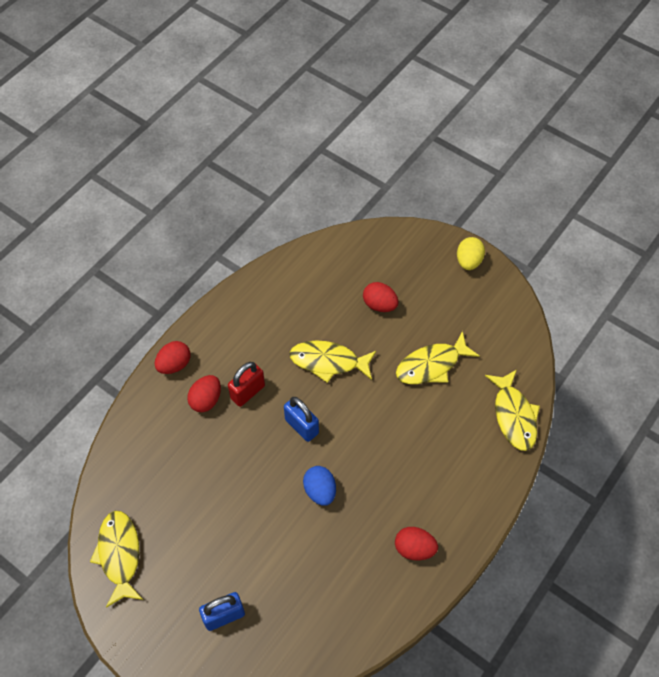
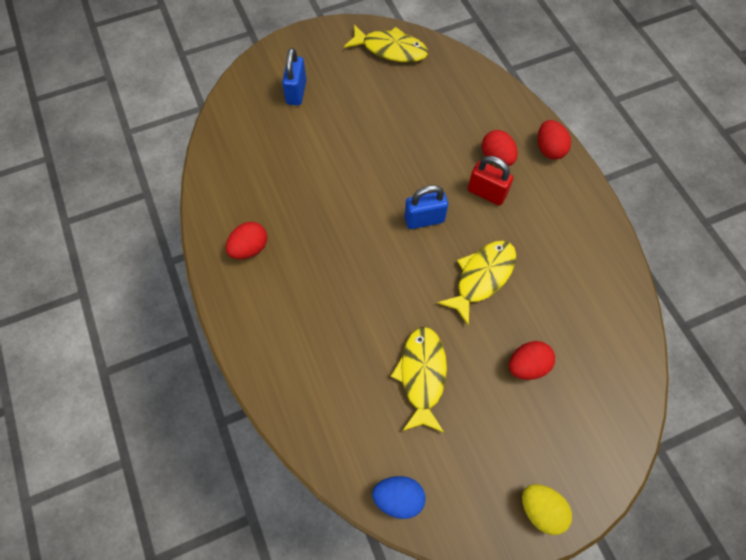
camera: 120 degrees right, 5 degrees up
(247, 392) = (486, 193): red padlock -> red padlock turned 45 degrees counterclockwise
(320, 491) = (352, 203): blue egg -> blue egg (398, 498)
(513, 415) = (313, 424): yellow fish -> none

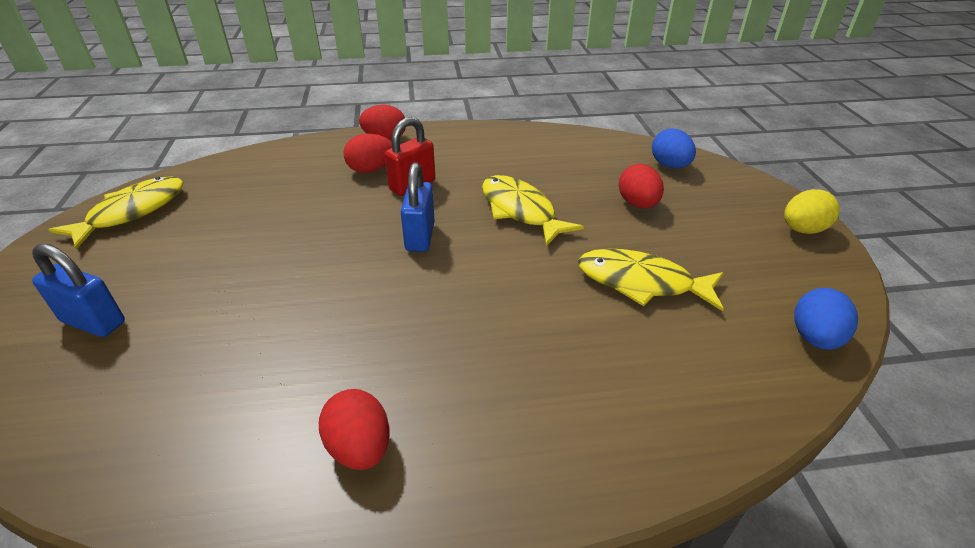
camera: 75 degrees left, 25 degrees down
(608, 391) = (669, 166): none -> blue egg

